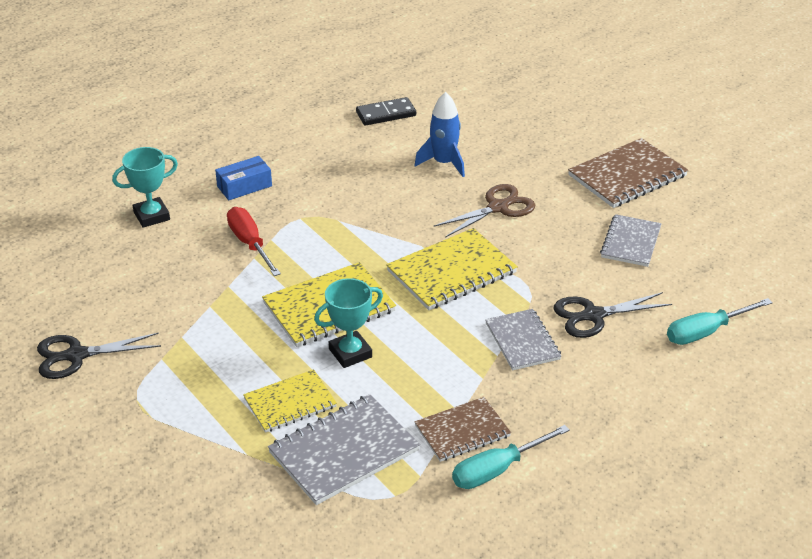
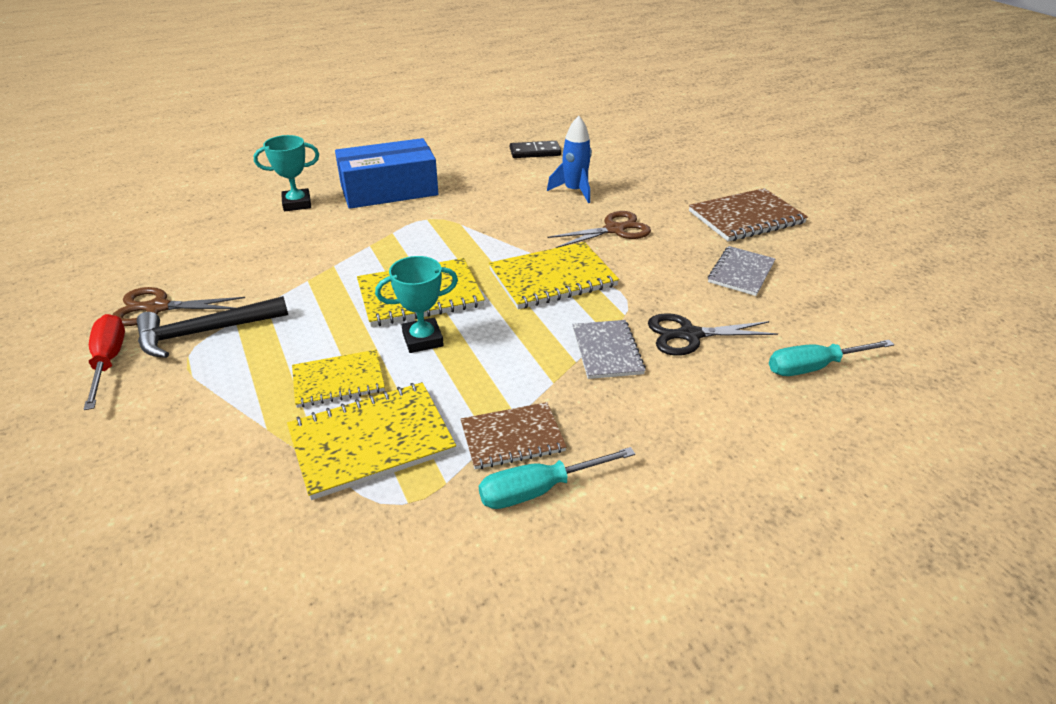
camera: 10 degrees right, 0 degrees up
(77, 355) = (158, 308): black scissors -> brown scissors
(140, 374) = (205, 332): none -> black hammer
(244, 186) = (389, 190): blue box -> blue box, size x2.03
(250, 244) = (371, 234): red screwdriver -> red screwdriver (109, 361)
(344, 451) = (371, 441): grey notebook -> yellow notebook

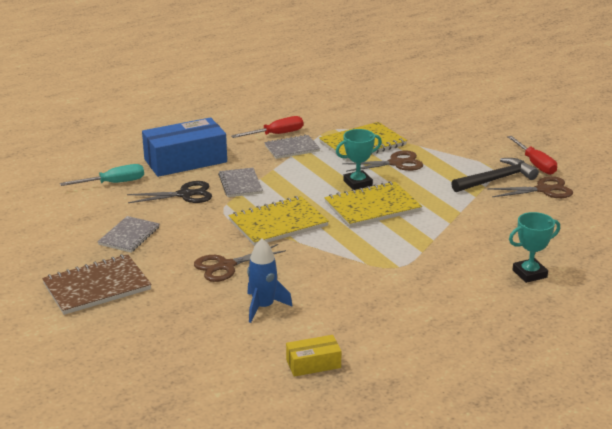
camera: 175 degrees right, 10 degrees down
(338, 380) = (396, 163): yellow notebook -> brown scissors
(389, 190) = (453, 295): blue box -> blue box (185, 161)
(512, 437) = (292, 148): brown notebook -> grey notebook
(535, 152) = (313, 364): black domino -> yellow box
(539, 490) = (276, 134): turquoise screwdriver -> red screwdriver

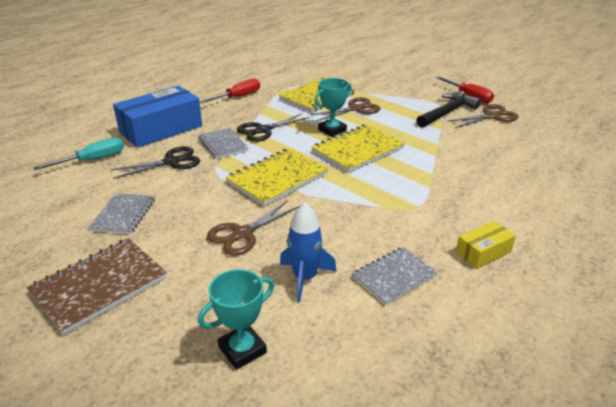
camera: 15 degrees left, 5 degrees up
(286, 174) = (263, 130): none -> black scissors
(292, 148) = (257, 107): grey notebook -> grey notebook (394, 276)
(313, 364) = (399, 346): yellow box -> yellow box (483, 252)
(529, 274) = (540, 194): turquoise trophy -> turquoise trophy (242, 350)

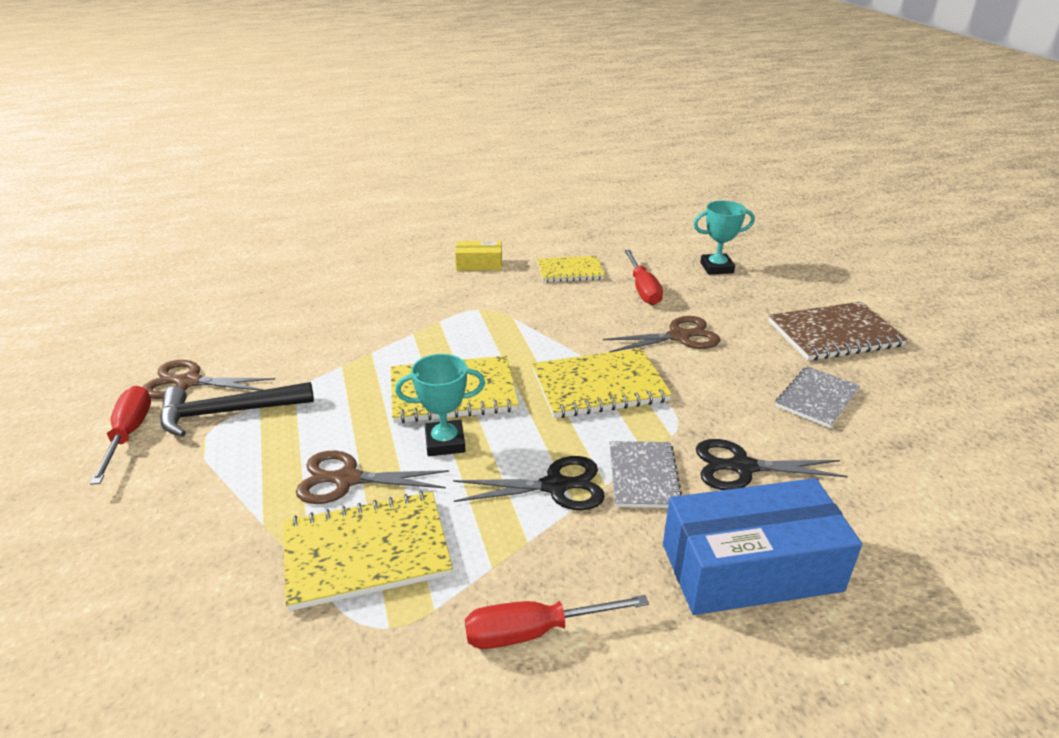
camera: 150 degrees left, 0 degrees up
(93, 160) = (885, 521): turquoise screwdriver -> none
(305, 278) = (643, 289): blue rocket -> red screwdriver
(394, 276) = (570, 271): grey notebook -> yellow notebook

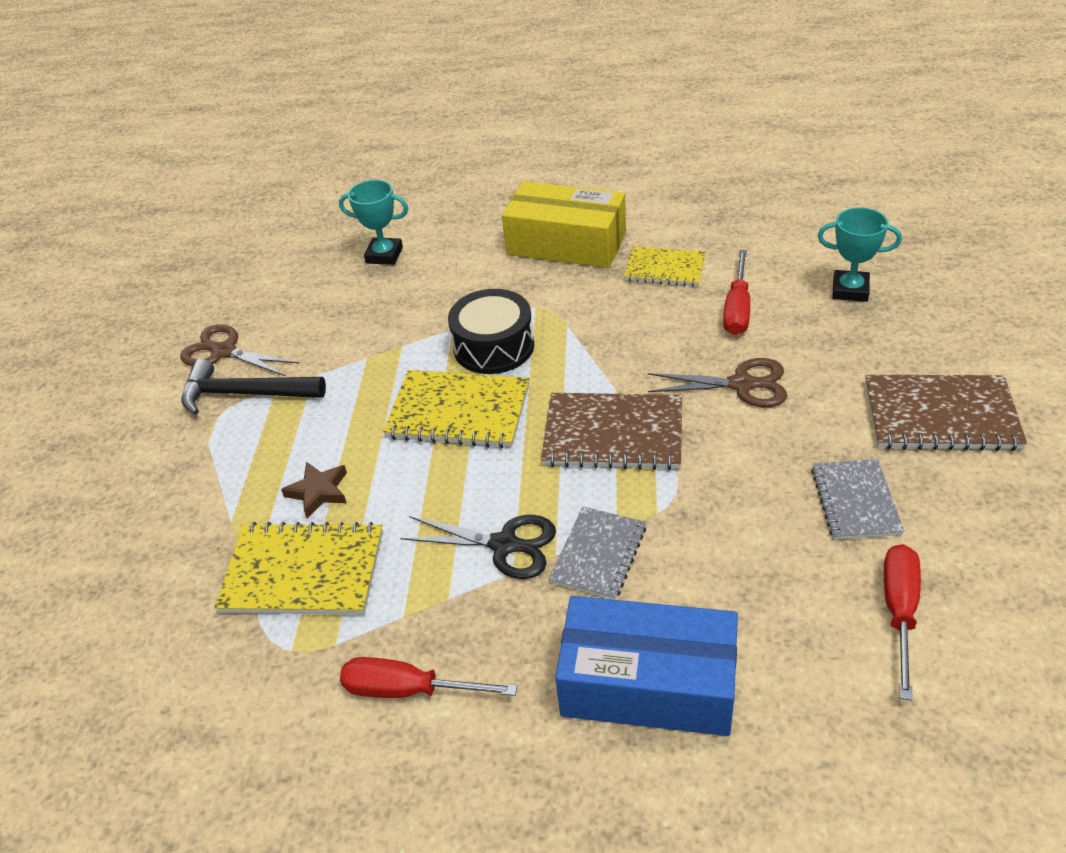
camera: 25 degrees right, 10 degrees up
(129, 434) = (157, 400): red screwdriver -> red screwdriver (899, 611)
(347, 479) = (318, 492): brown scissors -> brown star
(445, 442) = (423, 470): turquoise trophy -> turquoise trophy (384, 255)
(458, 340) = (494, 346): none -> black drum
(479, 264) = (566, 243): yellow box -> yellow box, size x2.03
(599, 386) = (613, 434): yellow notebook -> brown notebook
(742, 467) = (711, 569): black scissors -> none
(816, 398) = (855, 501): grey notebook -> grey notebook turned 60 degrees counterclockwise

